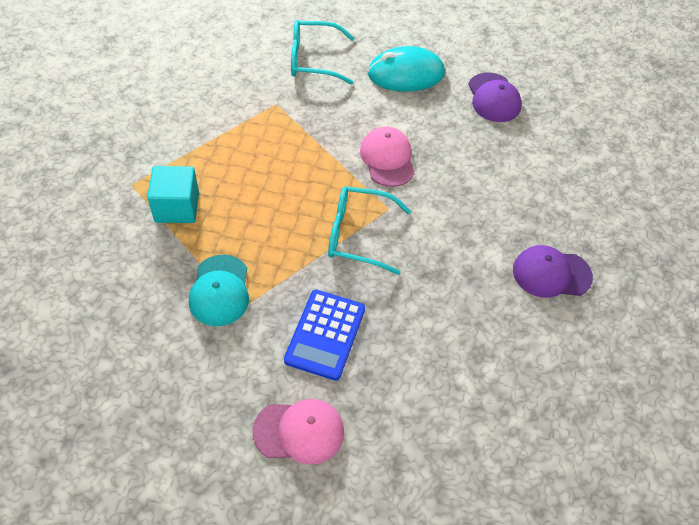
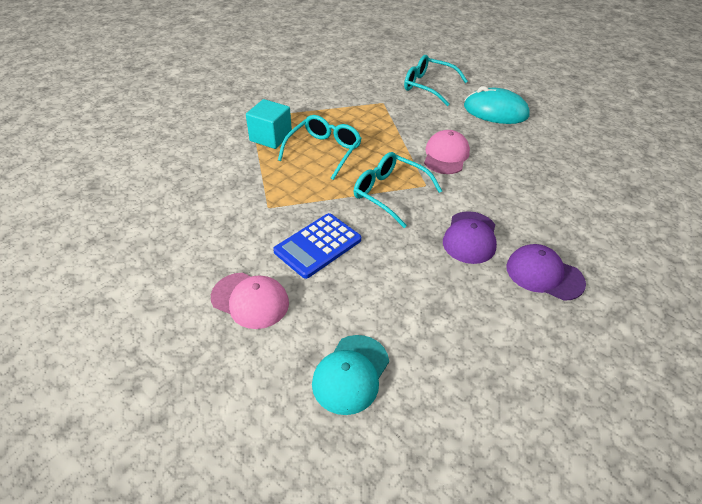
camera: 30 degrees right, 10 degrees down
(220, 290) = (262, 192): turquoise cap -> turquoise cap (351, 374)
(253, 204) = (324, 151): none -> turquoise glasses
(494, 98) = (562, 144): purple cap -> purple cap (470, 237)

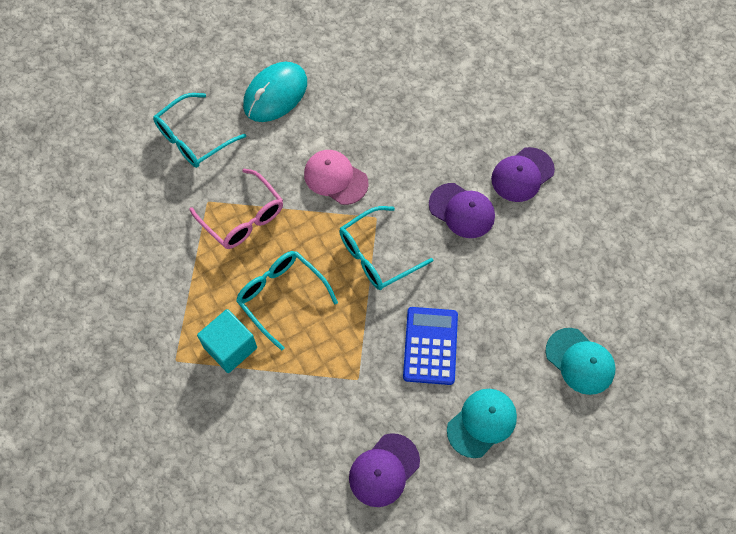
camera: 70 degrees left, 20 degrees up
(187, 241) = (384, 470): none -> purple cap
(250, 300) = (482, 423): pink cap -> turquoise cap
(317, 245) = (430, 346): blue calculator -> blue calculator turned 150 degrees counterclockwise
(380, 120) = (243, 218): none -> pink glasses

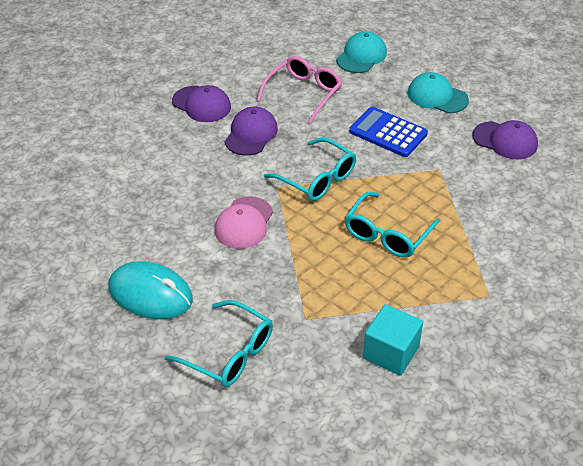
camera: 105 degrees left, 20 degrees down
(230, 347) = (455, 258): turquoise cube -> turquoise cube (391, 352)
(243, 218) = (314, 283): pink glasses -> pink glasses (303, 93)
(430, 346) = (388, 132): blue calculator -> blue calculator turned 45 degrees clockwise

